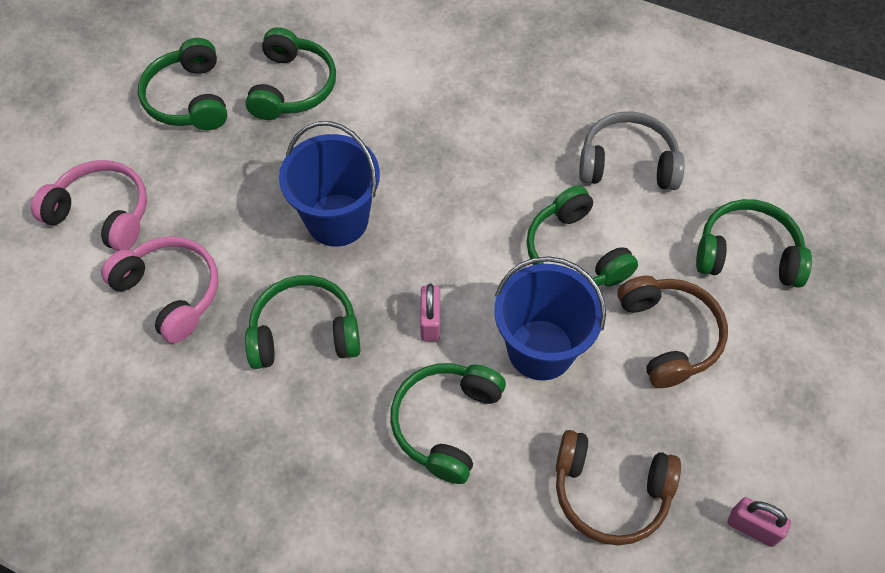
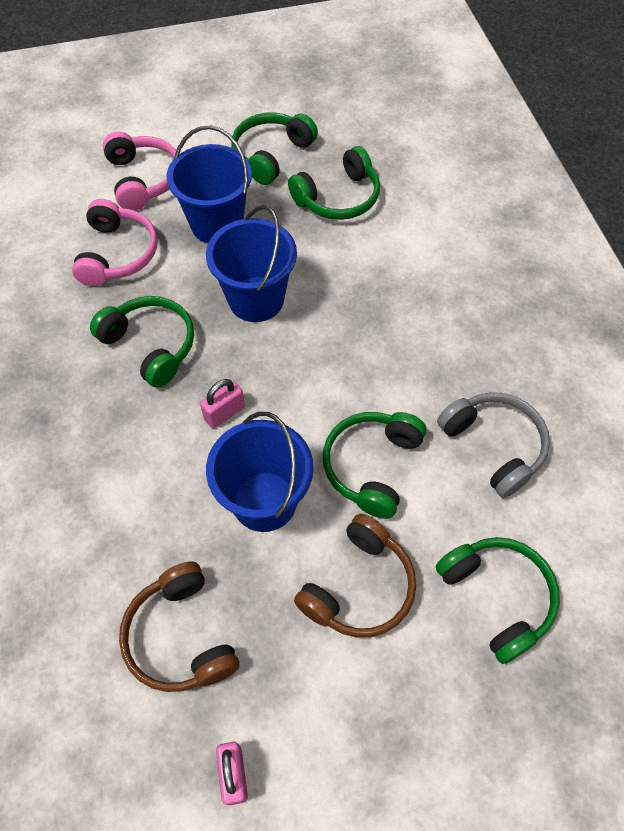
camera: 50 degrees right, 0 degrees up
(222, 192) = (217, 224): none -> blue bucket
(446, 423) = (150, 481): green headphones -> none

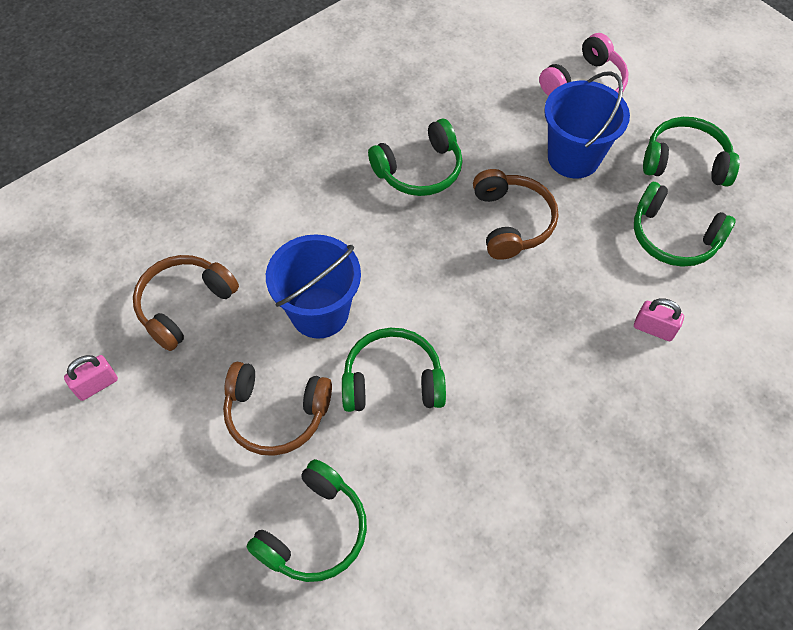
camera: 65 degrees right, 0 degrees up
(117, 254) = (494, 105): pink headphones -> none
(150, 345) = (419, 170): green headphones -> green headphones turned 45 degrees clockwise
(224, 413) = (385, 249): pink padlock -> pink padlock (653, 329)
(256, 299) = (511, 222): blue bucket -> brown headphones
(494, 446) = (467, 478): grey headphones -> none

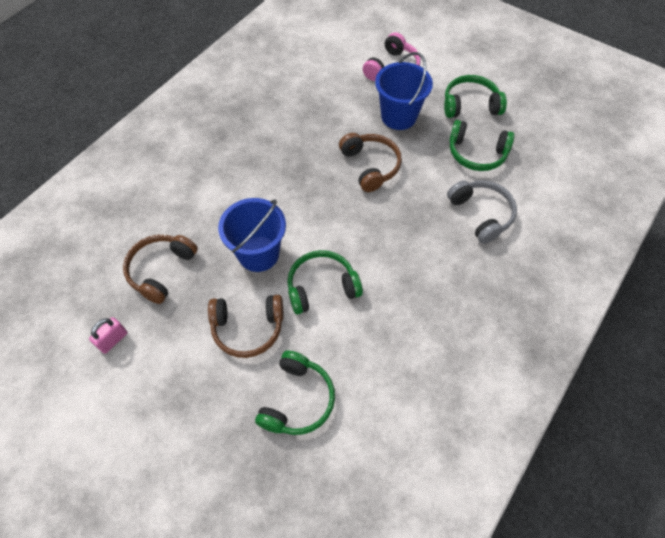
camera: 15 degrees left, 0 degrees up
(419, 170) = (299, 145): green headphones -> none
(653, 329) = (481, 214): pink padlock -> grey headphones

